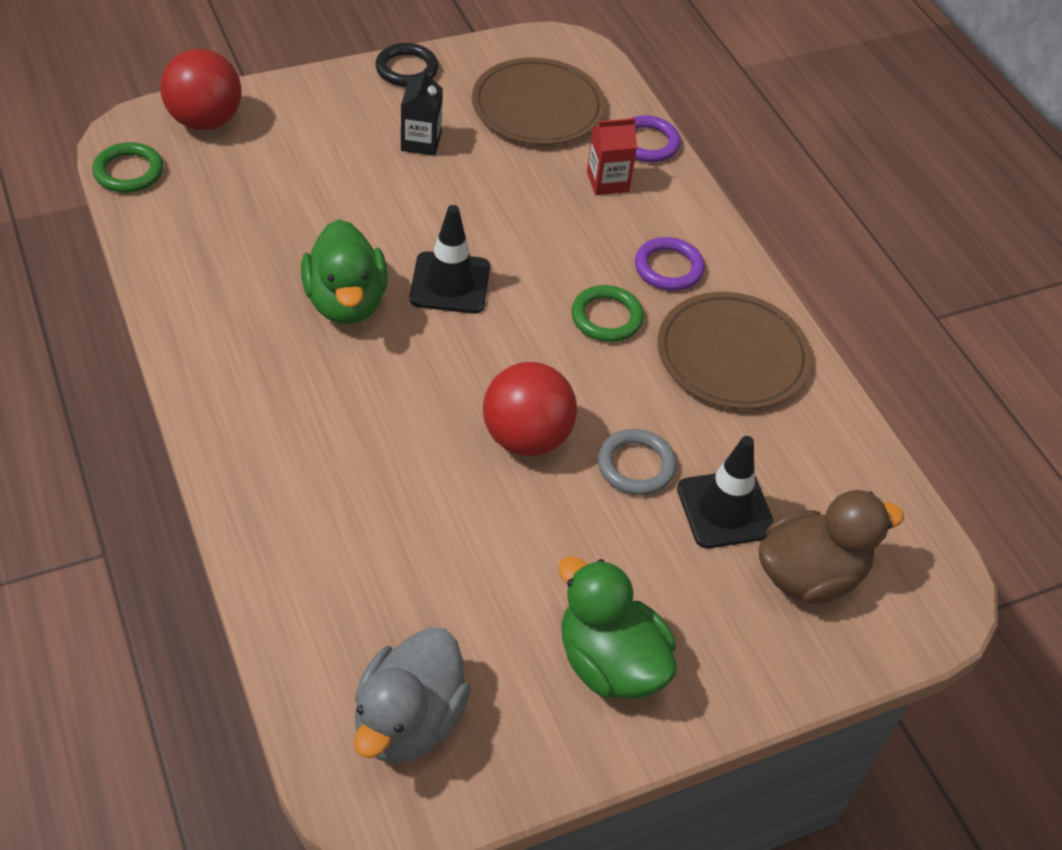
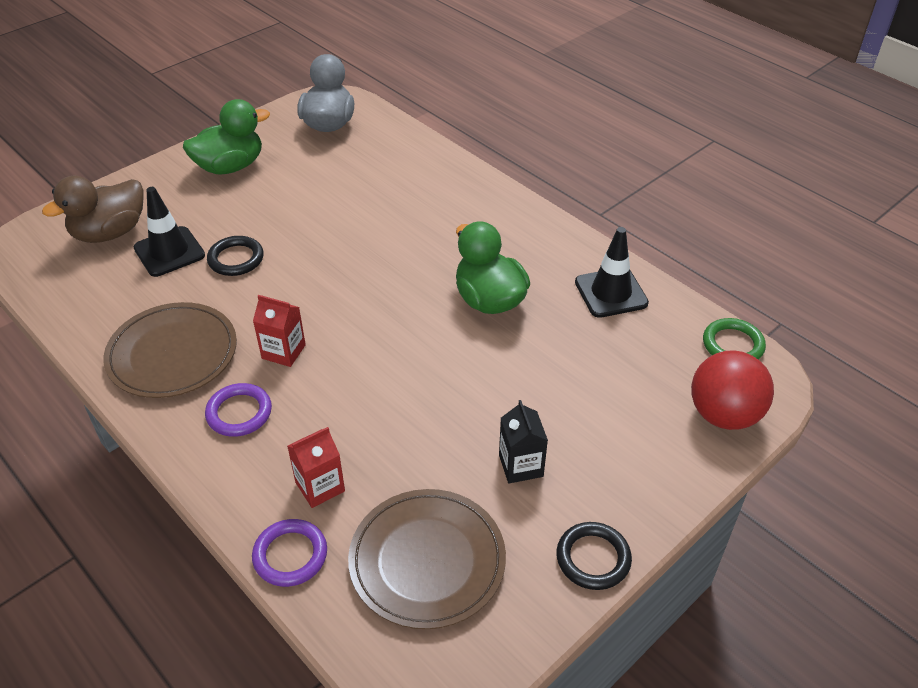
camera: 165 degrees right, 5 degrees down
(450, 283) = (420, 339): black traffic cone -> black traffic cone (611, 293)
(526, 437) = (317, 254): red ball -> none
(606, 317) = (283, 351): green ring -> red carton
(610, 663) = (230, 167): green duck -> green duck turned 60 degrees counterclockwise
(636, 466) = (236, 259): grey ring -> black ring

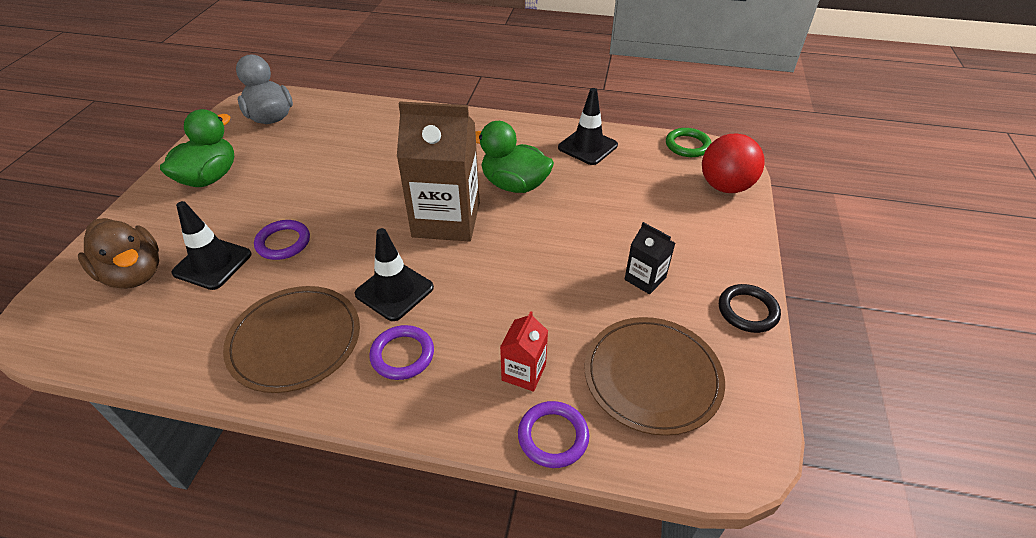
camera: 35 degrees left, 0 degrees up
(110, 233) = (134, 274): brown duck -> brown duck turned 60 degrees counterclockwise
(236, 259) = (283, 242): black ring -> purple ring
(283, 351) = (394, 291): red carton -> black traffic cone
(389, 305) = (446, 219): none -> brown carton

